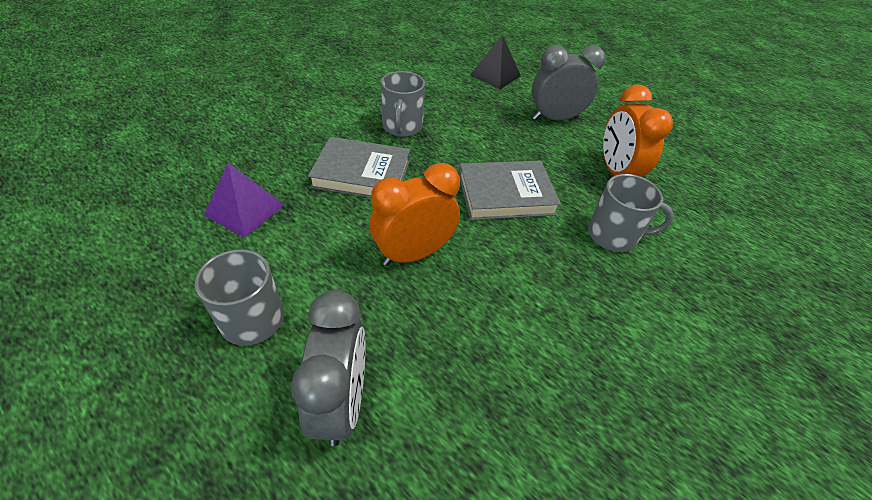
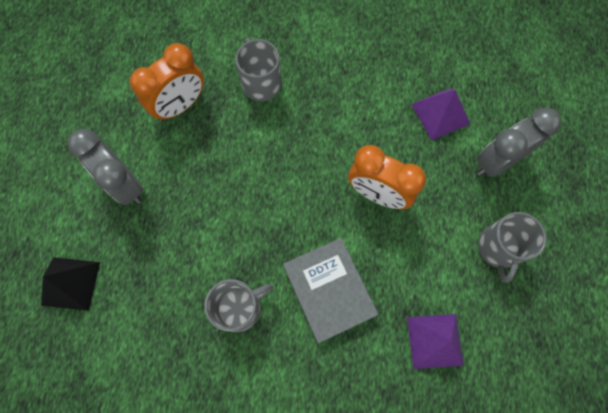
camera: 120 degrees left, 25 degrees up
(461, 383) = (440, 114): none -> purple pyramid
(505, 194) = (270, 170): grey book -> none

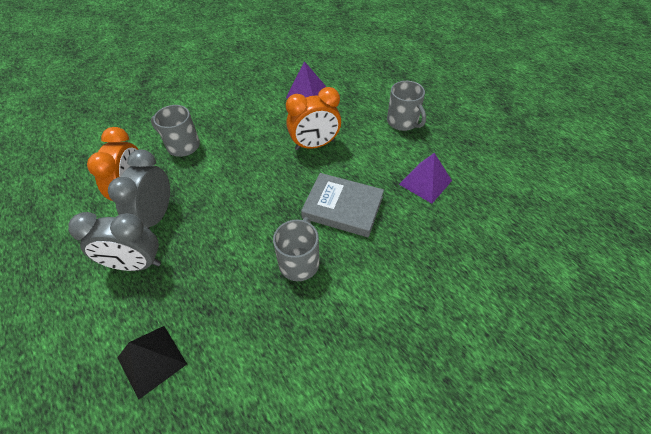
camera: 45 degrees left, 20 degrees down
(497, 161) = (357, 91): grey clock -> grey clock (156, 216)

